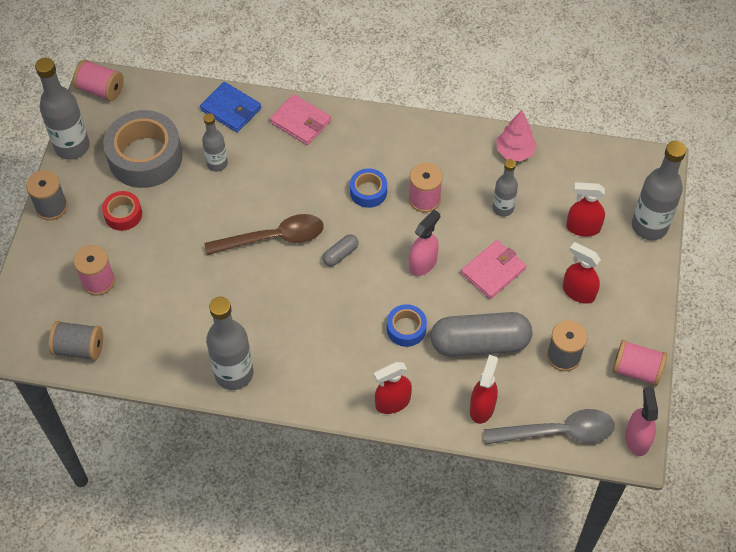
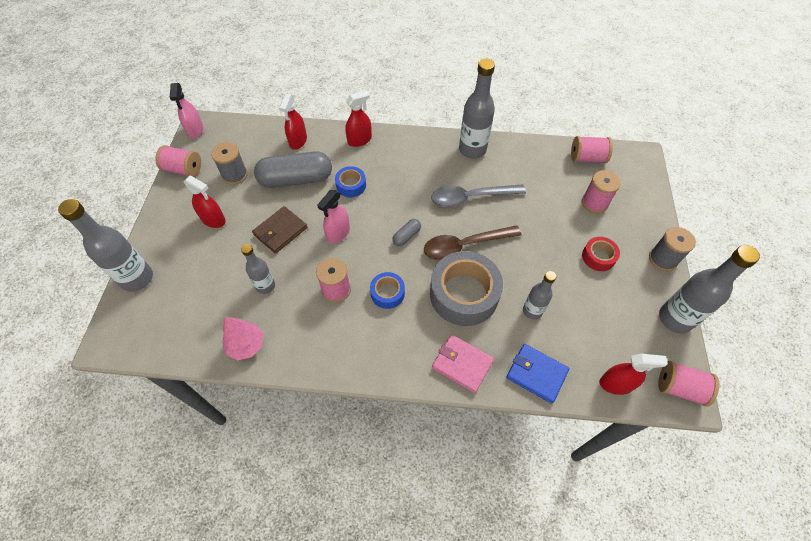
camera: 175 degrees right, 0 degrees up
(79, 348) = (587, 158): grey spool -> pink spool
(145, 157) = (601, 313): grey tape -> grey tape (464, 294)
(493, 271) = (280, 231): pink wallet -> brown wallet
(558, 432) = (248, 131): grey spoon -> grey spoon (470, 198)
(583, 228) = (197, 273): red spray bottle -> red spray bottle (616, 384)

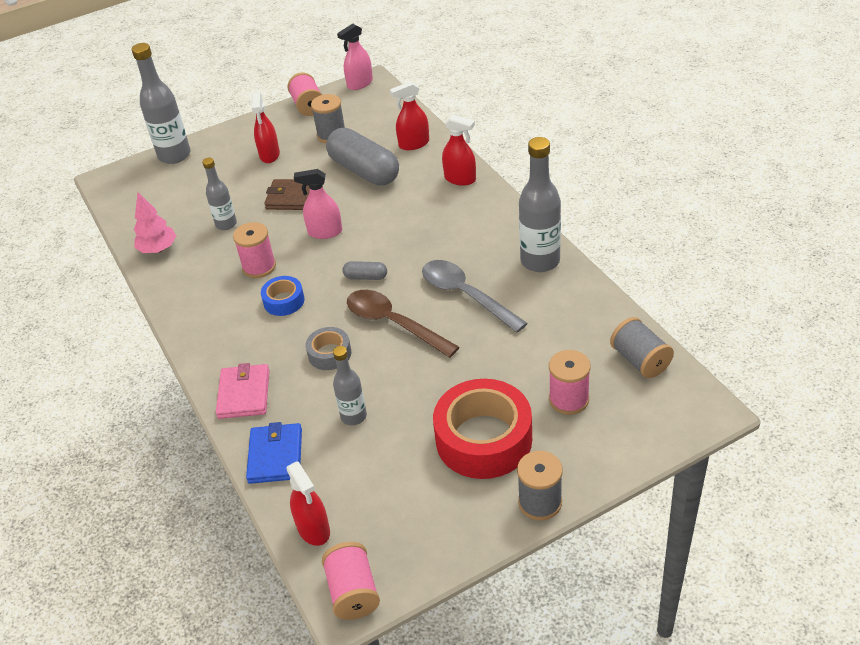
camera: 60 degrees right, 15 degrees down
(351, 185) = (393, 207): blue tape -> none
(464, 294) = (329, 354): grey tape -> grey tape, size x0.50
(587, 158) = (640, 360): pink spool -> grey spool
(598, 257) = (484, 439): red tape -> red tape, size x2.02
(675, 318) = (453, 550): grey bottle -> none

